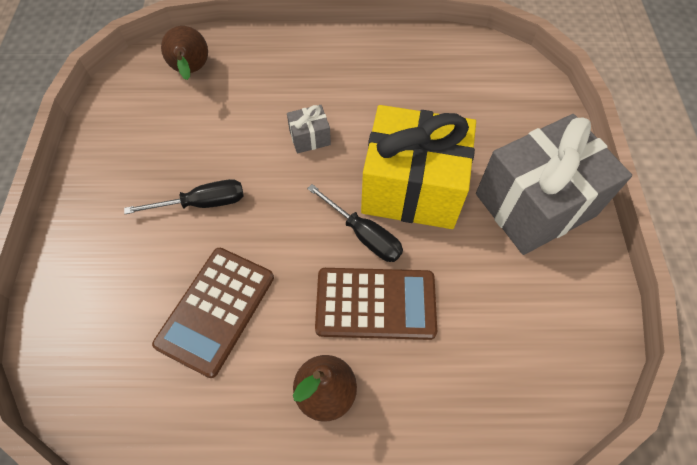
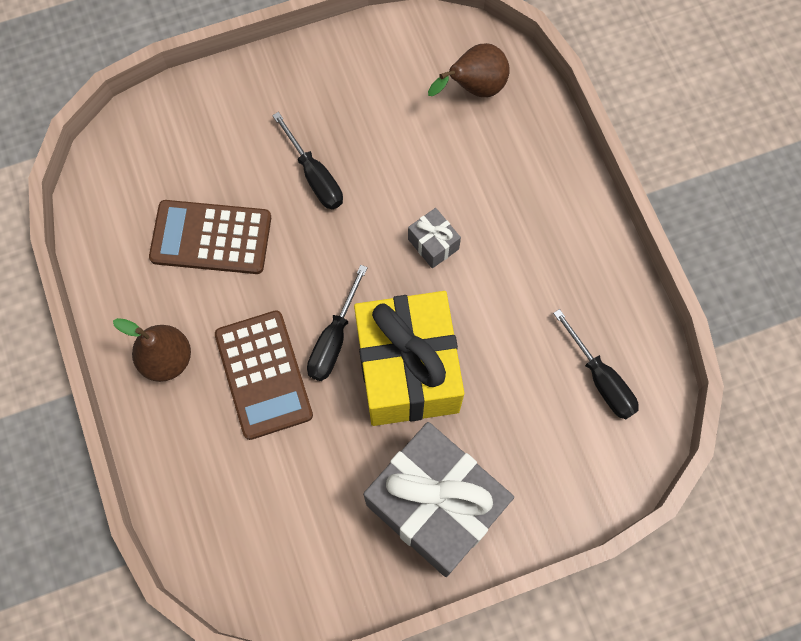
camera: 70 degrees right, 10 degrees up
(461, 72) = (601, 379): none -> black screwdriver

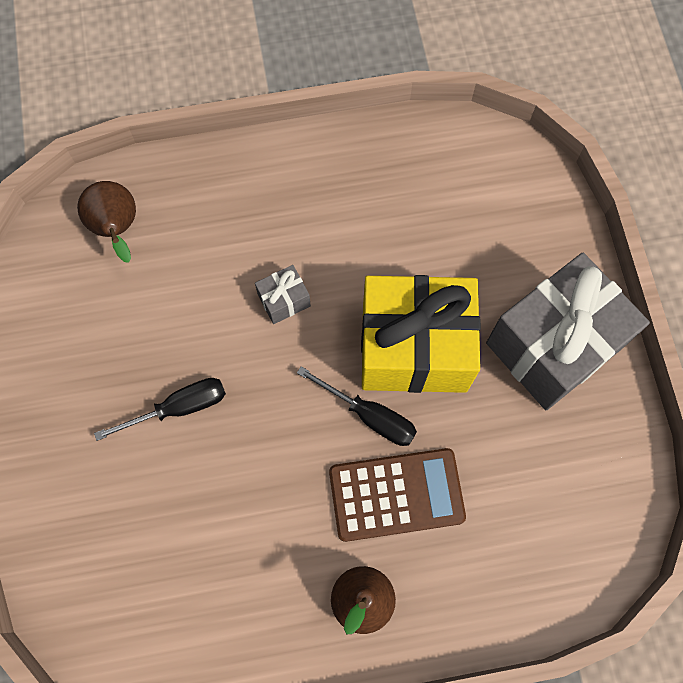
camera: 80 degrees left, 0 degrees up
(211, 238) = (227, 532): brown calculator -> none
(601, 379) = (450, 177): black screwdriver -> none

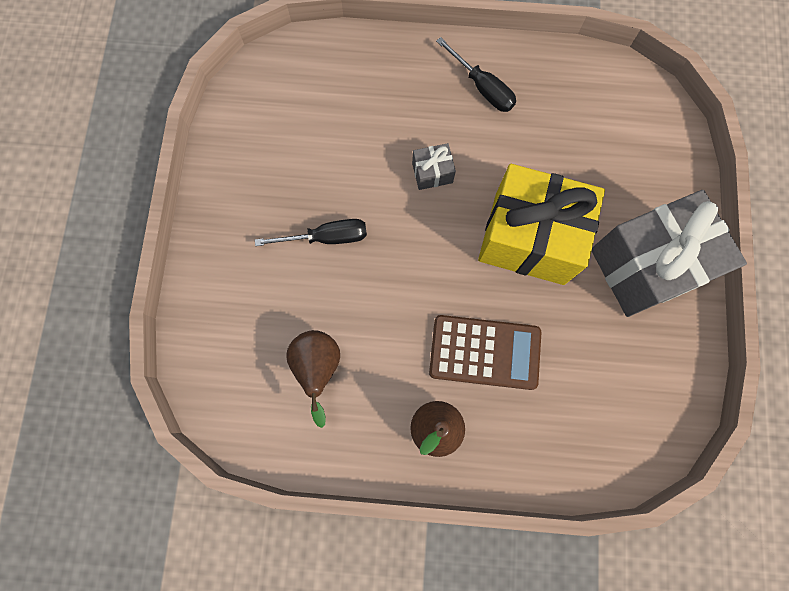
camera: 15 degrees right, 5 degrees up
(117, 229) = (312, 83): brown pear -> brown pear (318, 368)
(369, 415) = (479, 283): black screwdriver -> black screwdriver (482, 87)

